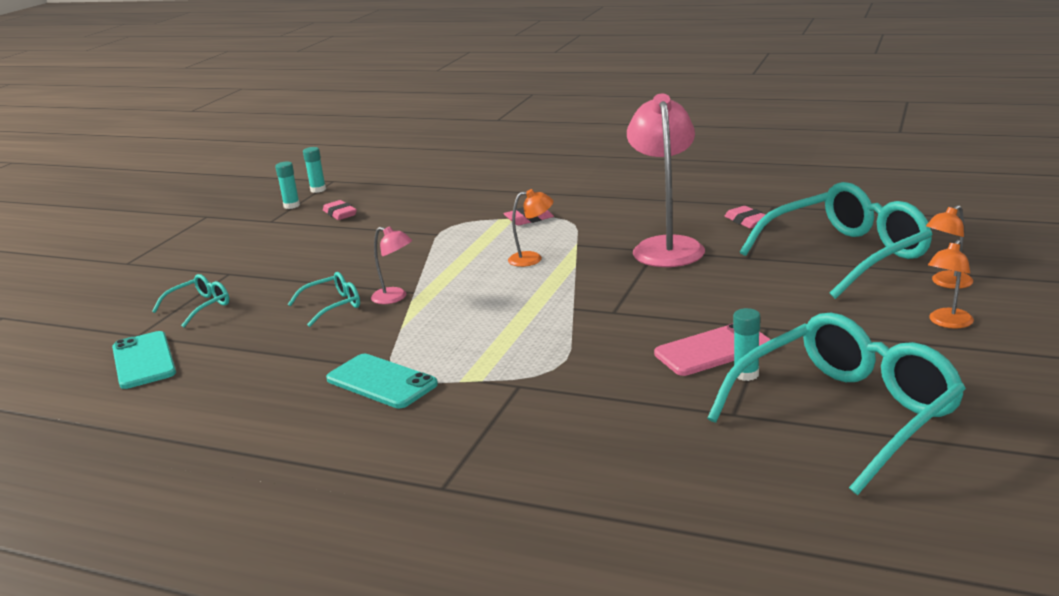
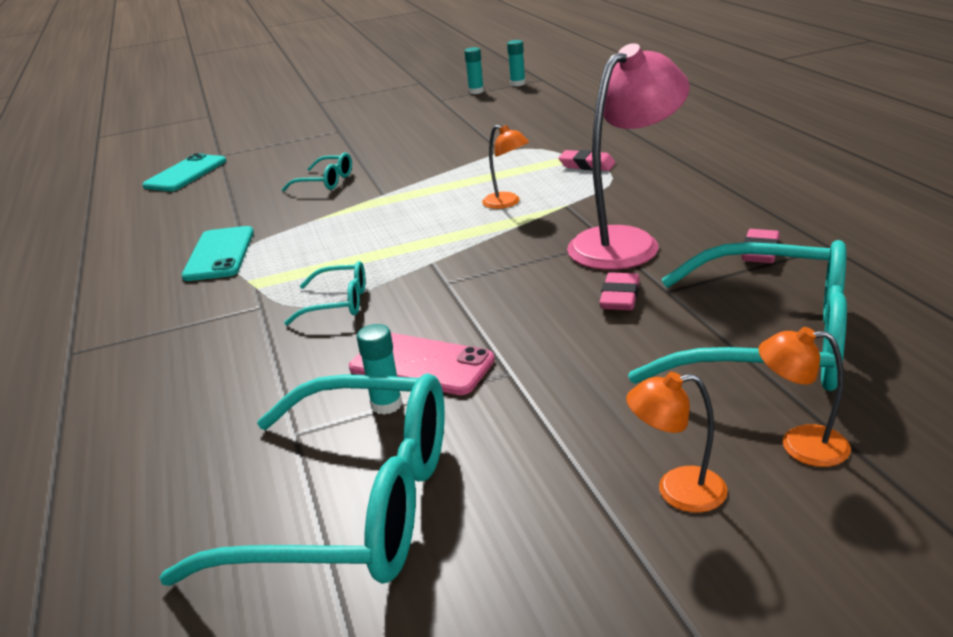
camera: 50 degrees right, 5 degrees up
(200, 307) = (278, 149): turquoise glasses -> turquoise glasses (338, 303)
(340, 214) = (486, 109): pink eraser -> pink eraser (620, 297)
(395, 298) = (365, 193): pink lamp -> none

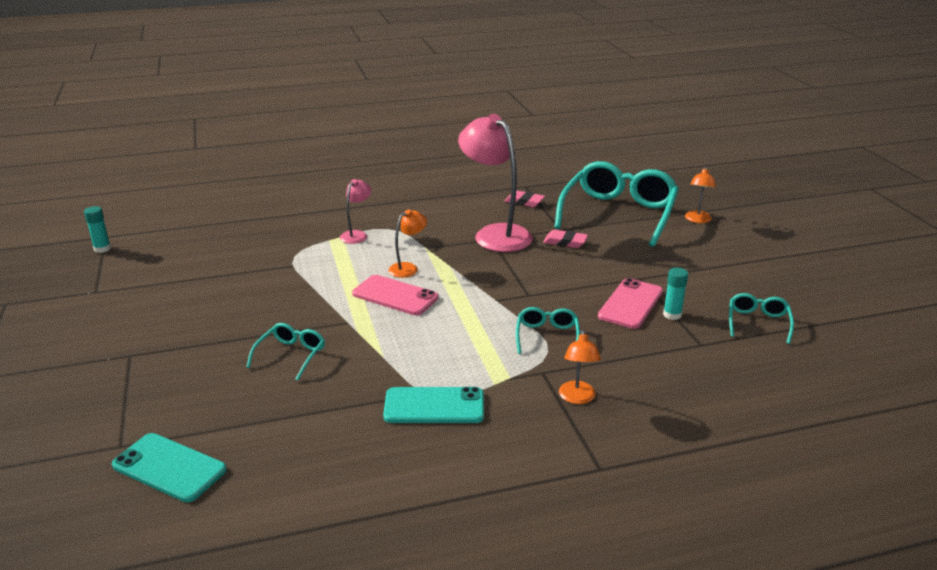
camera: 90 degrees left, 0 degrees up
(352, 505) = (758, 323): turquoise glasses -> turquoise glasses, size x0.45
(439, 206) = (395, 296): none -> pink phone
(476, 91) = (96, 271): turquoise glue stick -> none
(587, 165) = (357, 235): pink eraser -> pink lamp
(677, 491) = (731, 246): orange lamp -> orange lamp (577, 398)

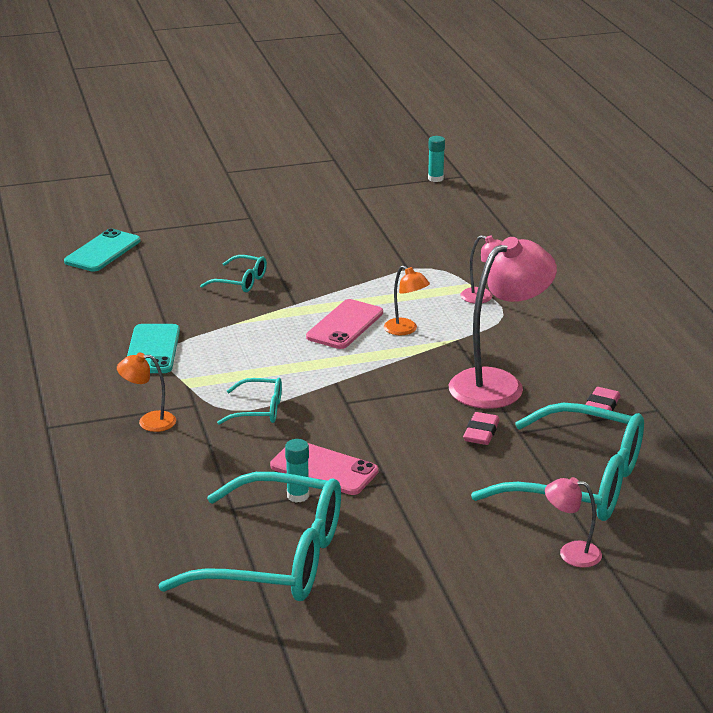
camera: 90 degrees right, 0 degrees up
(697, 220) = (571, 553): orange lamp -> pink lamp
(758, 323) = (275, 558): turquoise glasses -> turquoise glasses, size x2.21

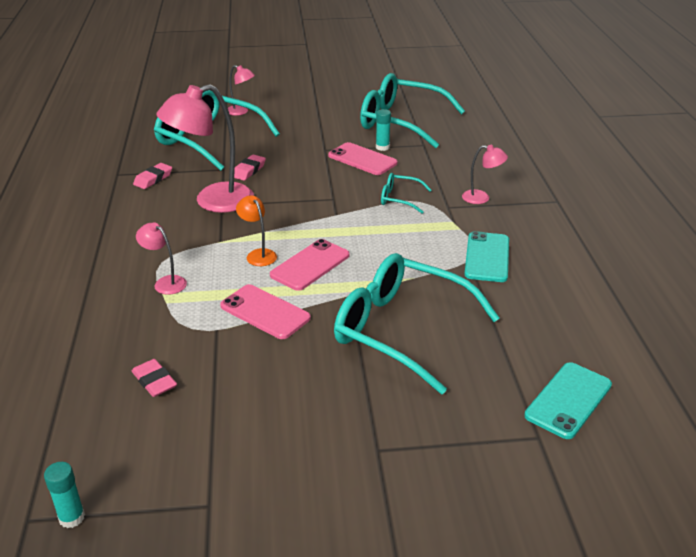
camera: 170 degrees left, 5 degrees up
(149, 421) = (481, 198): orange lamp -> pink lamp
(241, 281) = (401, 330): turquoise glasses -> turquoise glasses, size x2.21
(371, 283) = (265, 312): none -> pink phone
(435, 235) = (154, 381): none -> pink eraser

